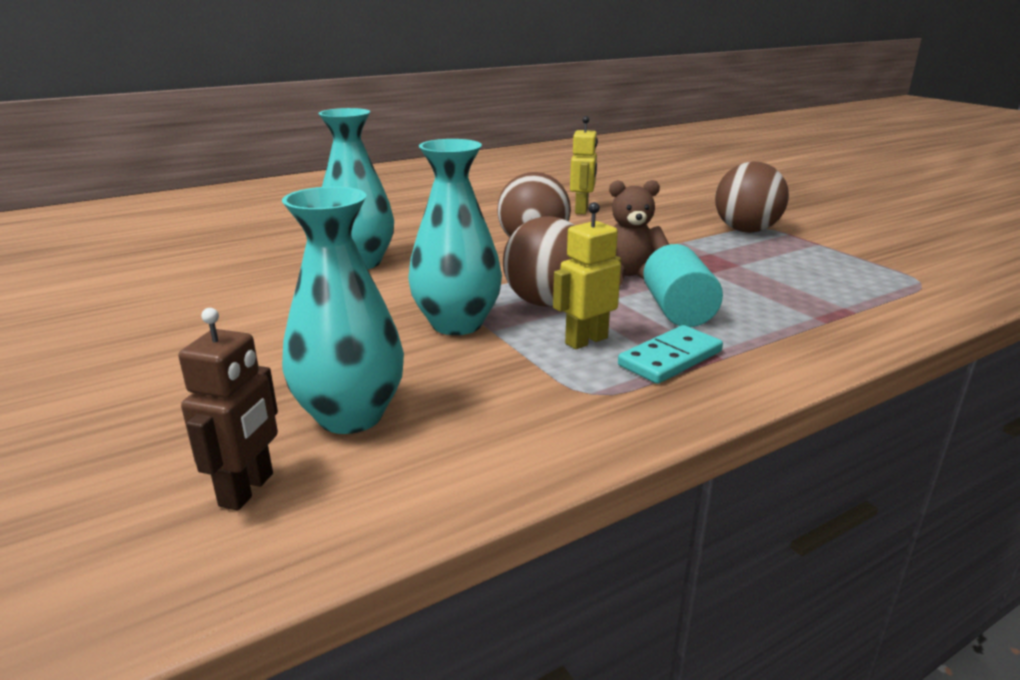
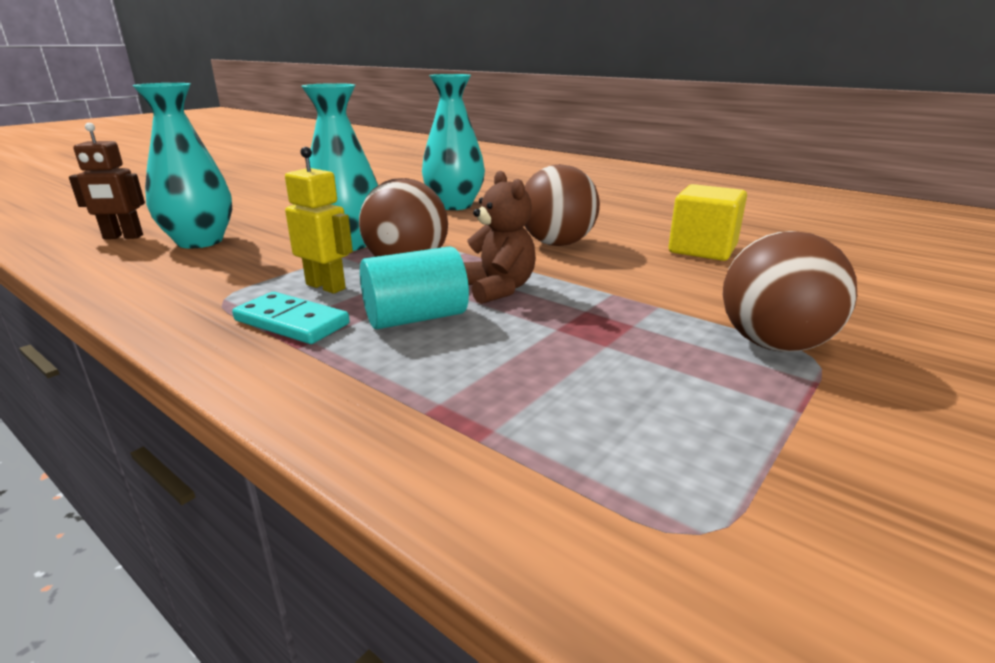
camera: 70 degrees right, 0 degrees up
(582, 210) = (702, 249): yellow robot -> yellow cube

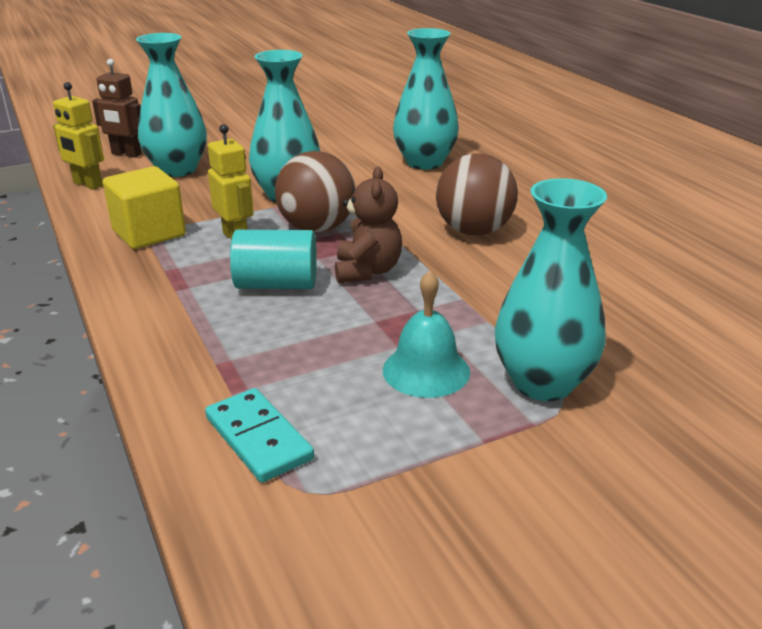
camera: 25 degrees right, 5 degrees up
(90, 269) = (87, 184): none -> yellow robot
(292, 322) = (187, 267): turquoise domino -> turquoise domino (259, 438)
(661, 360) = (426, 370): none -> turquoise bell
(702, 249) = (615, 268): yellow cube -> yellow cube (149, 233)
(773, 344) = (543, 383): brown ball -> turquoise vase

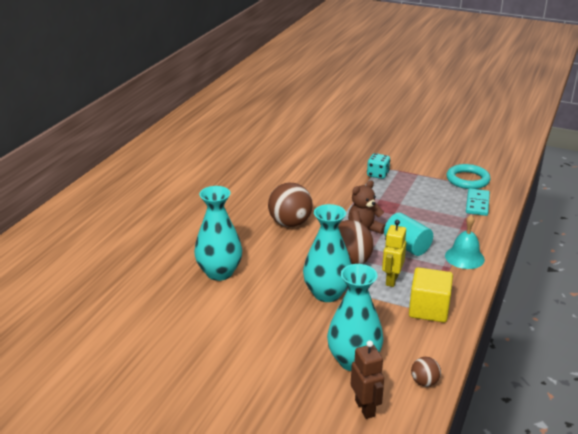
camera: 130 degrees left, 0 degrees up
(87, 184) = (424, 382): yellow robot -> brown ball
(363, 504) = (467, 180): none -> turquoise ring
(426, 370) = (404, 193): turquoise bell -> turquoise bell (464, 257)
(543, 383) = (377, 174): turquoise vase -> turquoise dice

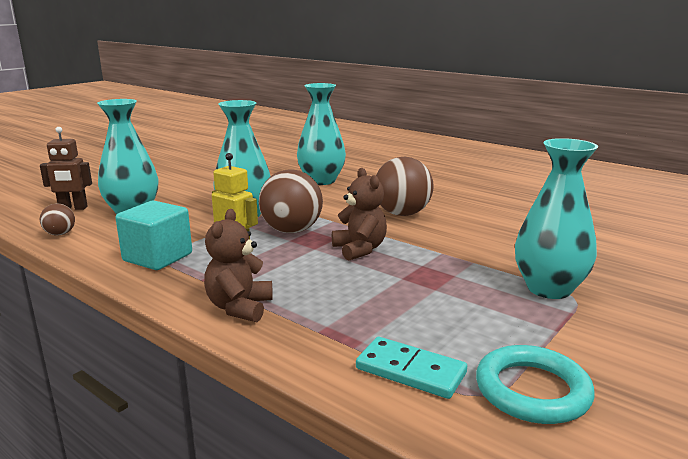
camera: 105 degrees right, 10 degrees down
(377, 174) = (549, 289): turquoise dice -> turquoise vase
(407, 246) = (304, 270): turquoise cylinder -> none
(429, 309) = (158, 257): yellow cube -> turquoise cube
(464, 257) = (239, 307): turquoise bell -> brown teddy bear

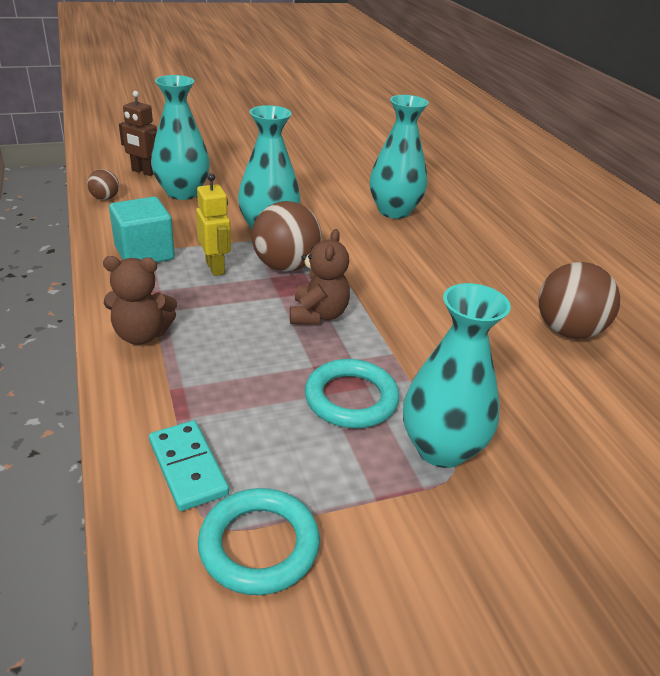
camera: 30 degrees right, 15 degrees up
(239, 307) = (142, 335): brown teddy bear -> brown teddy bear turned 135 degrees counterclockwise
(402, 214) = (419, 286): brown ball -> brown ball (567, 331)
(455, 285) = (351, 398): none -> turquoise ring

